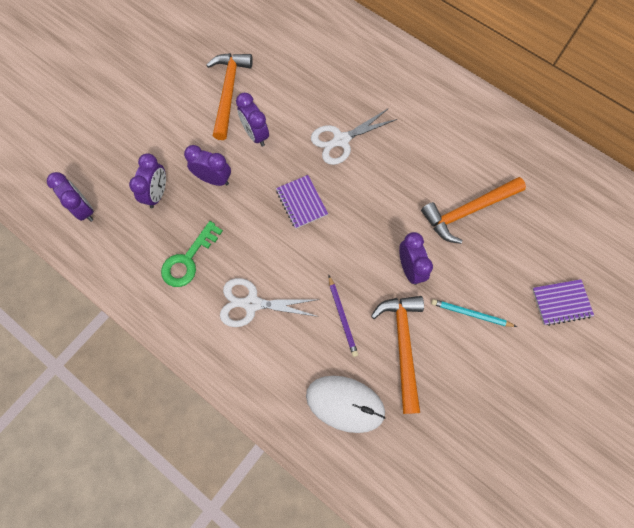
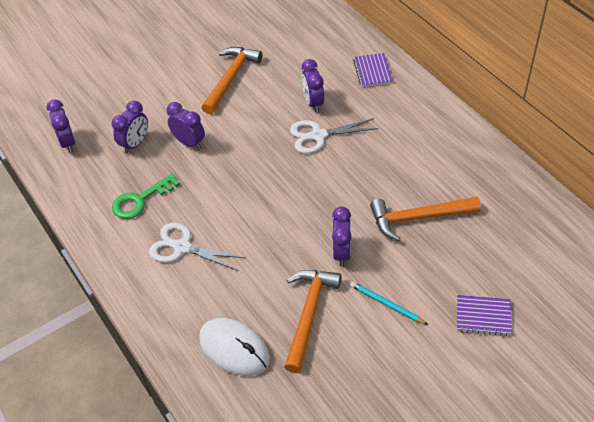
camera: 20 degrees right, 20 degrees down
(255, 135) = (241, 116): purple clock -> purple clock (313, 103)
(301, 202) = (261, 177): purple notebook -> purple notebook (372, 71)
(342, 316) = (261, 277): purple pencil -> none

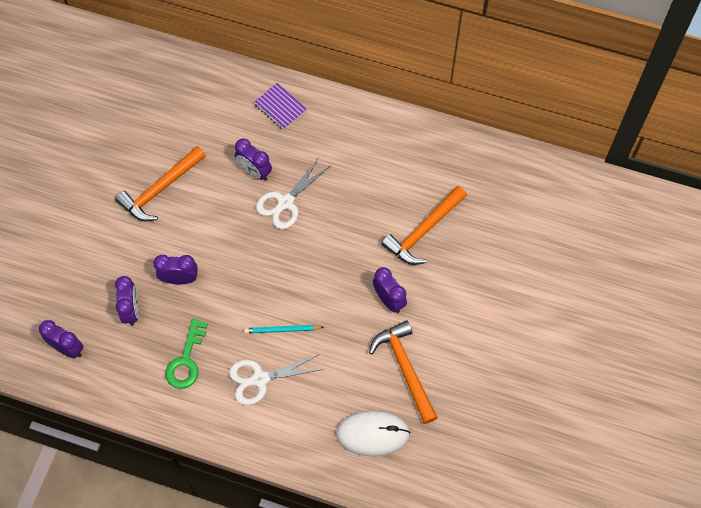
camera: 40 degrees left, 15 degrees up
(231, 78) = (160, 189): orange hammer -> orange hammer turned 120 degrees counterclockwise
(386, 304) = (455, 321): turquoise pencil -> turquoise pencil (282, 330)
(483, 316) = (528, 285): purple notebook -> none

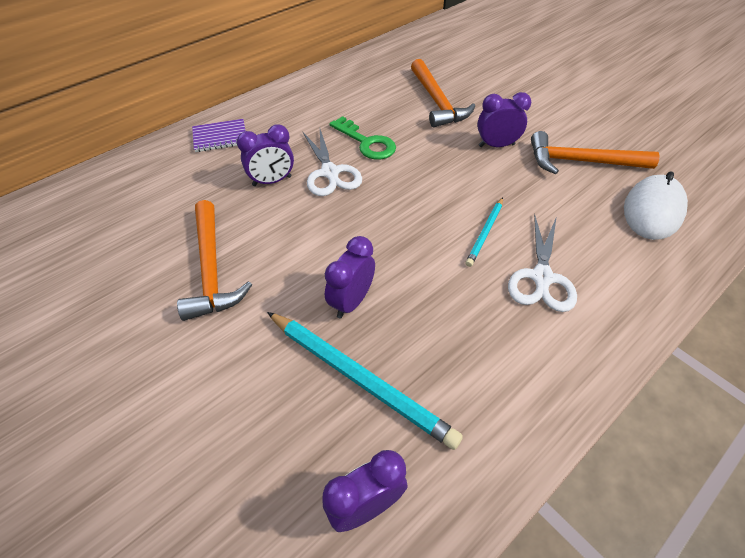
camera: 60 degrees left, 15 degrees down
(131, 310) = (359, 378): purple clock -> turquoise pencil
(186, 360) = (476, 344): green key -> green key (366, 143)

